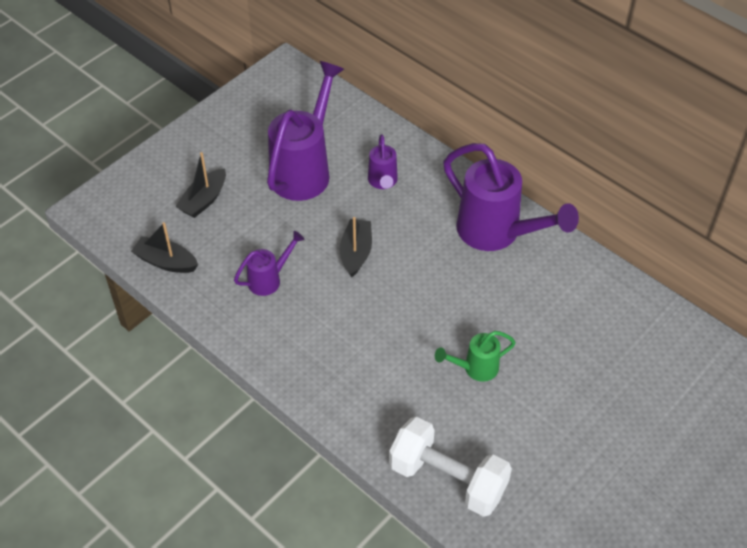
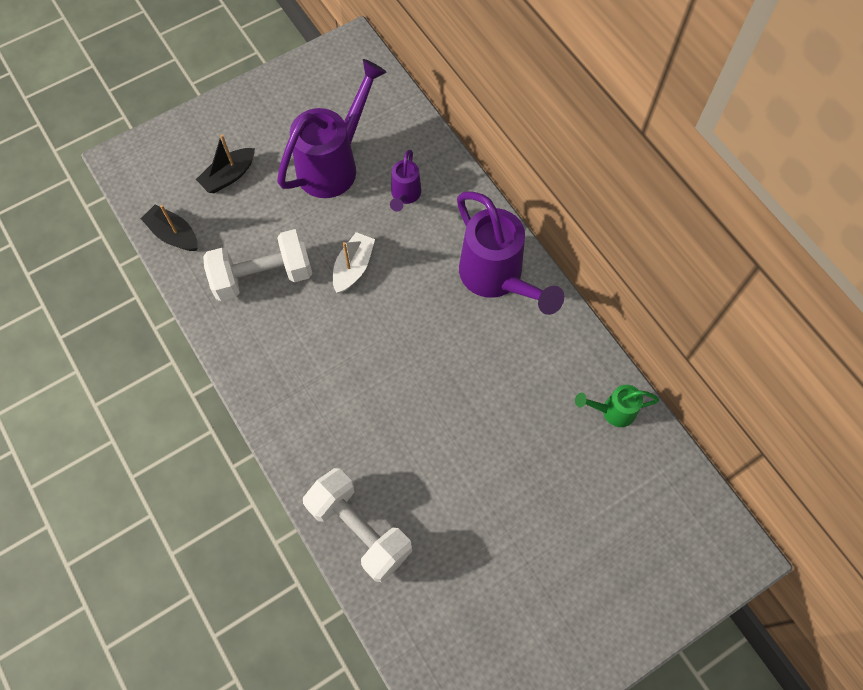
camera: 15 degrees right, 15 degrees up
(269, 279) = (263, 276): purple watering can -> white dumbbell
(356, 253) = (353, 267): black boat -> white boat
(475, 368) = (425, 421): green watering can -> green watering can (612, 411)

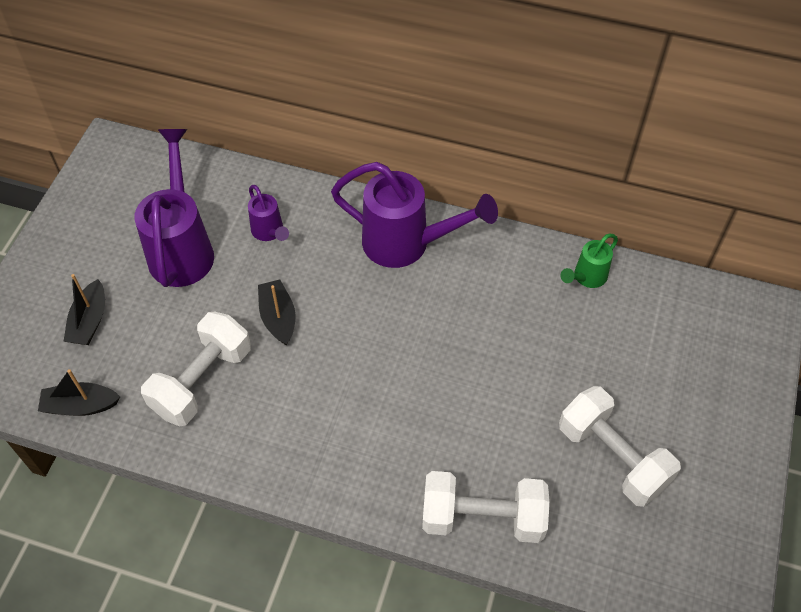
camera: 40 degrees left, 10 degrees down
(353, 267) = (278, 317): white boat -> black boat
(495, 565) = (612, 457): none -> white dumbbell

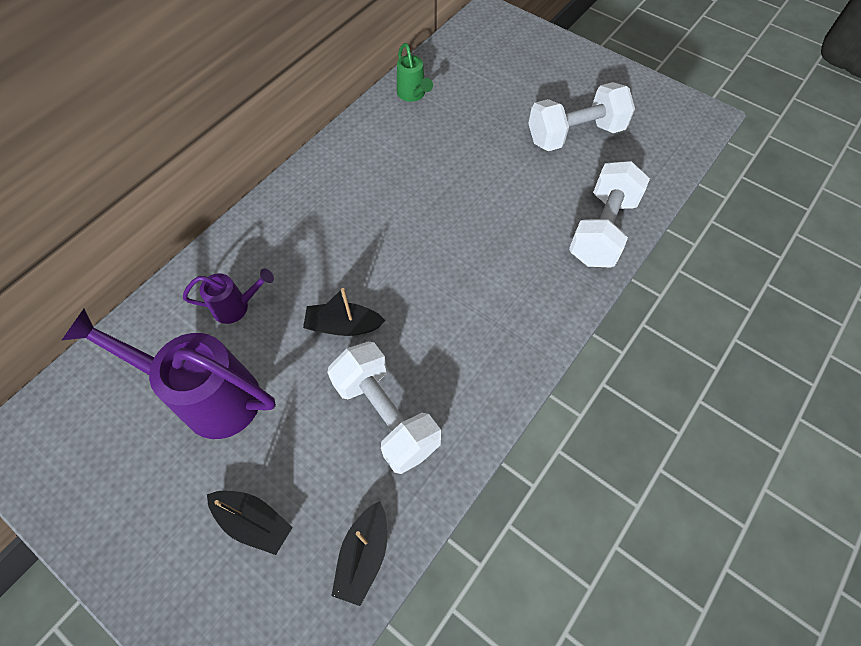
camera: 70 degrees left, 5 degrees up
(407, 244) = (315, 199): purple watering can -> none

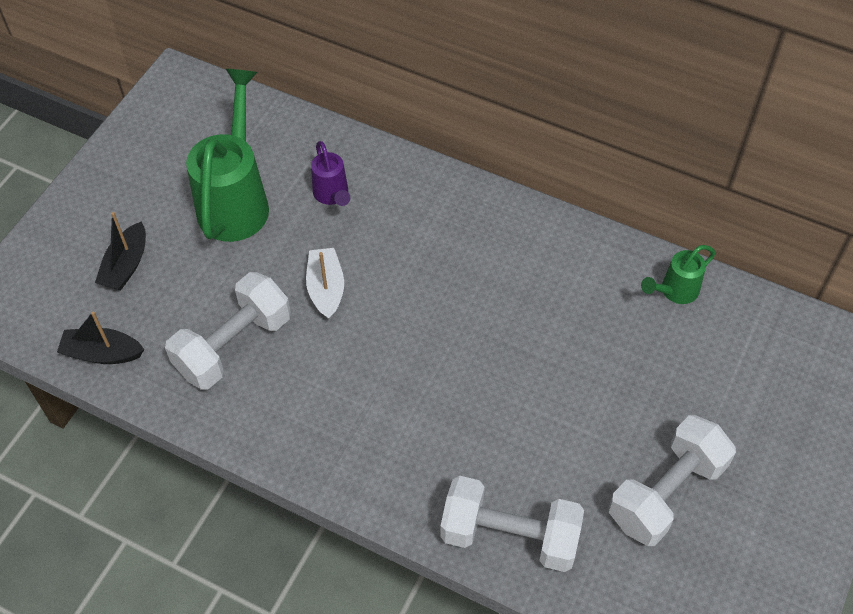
camera: 80 degrees right, 5 degrees down
(207, 396) = (236, 200): purple watering can -> green watering can
(343, 326) = (326, 289): black boat -> white boat
(575, 135) = (666, 492): white dumbbell -> white dumbbell turned 75 degrees clockwise

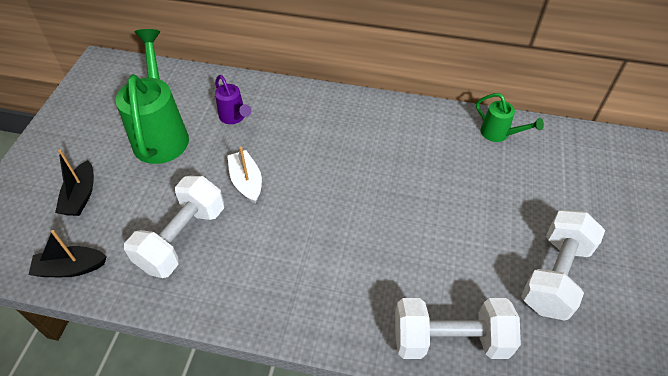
camera: 15 degrees left, 5 degrees down
(674, 292) = (499, 134): green watering can -> green watering can turned 90 degrees counterclockwise

